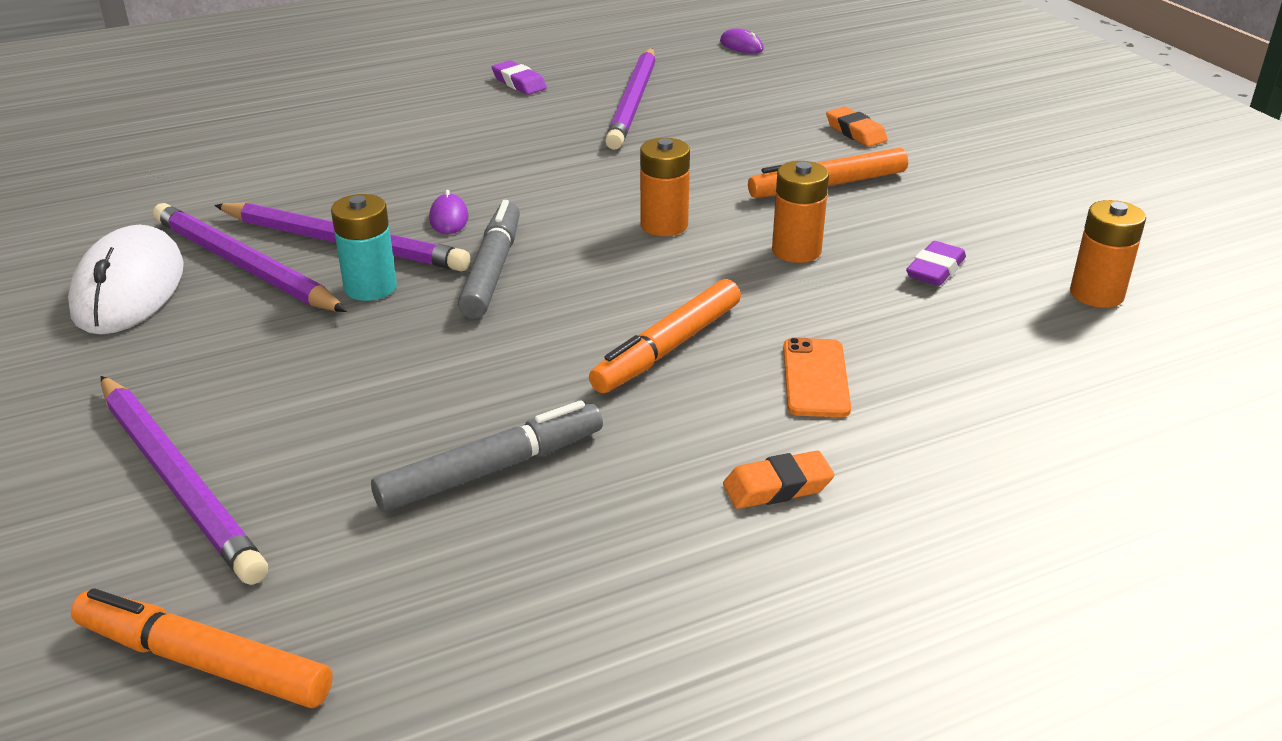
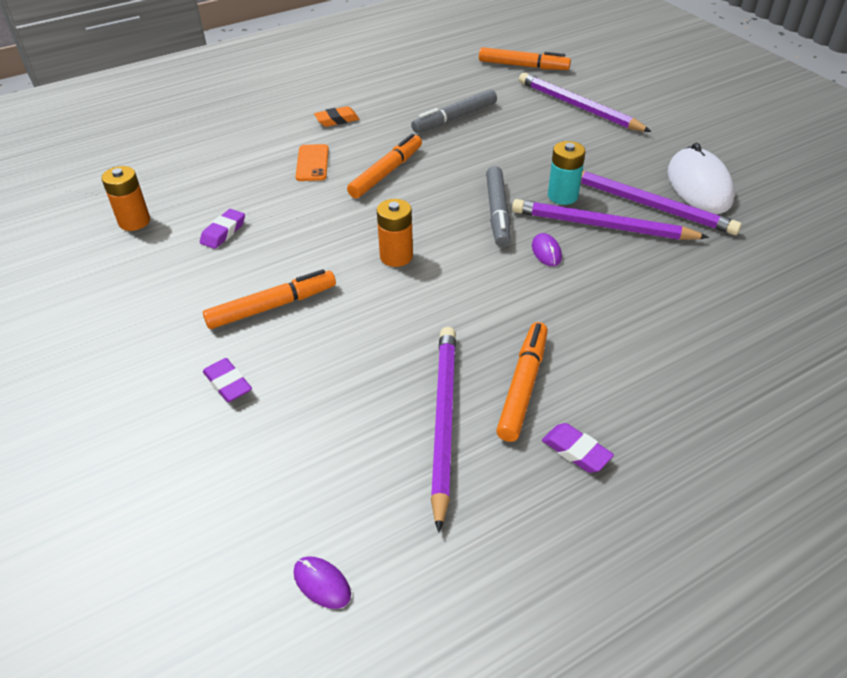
camera: 175 degrees right, 10 degrees up
(546, 116) = (523, 386): none -> orange marker
(796, 251) = (308, 241): orange battery -> none
(855, 132) = (228, 384): orange eraser -> purple eraser

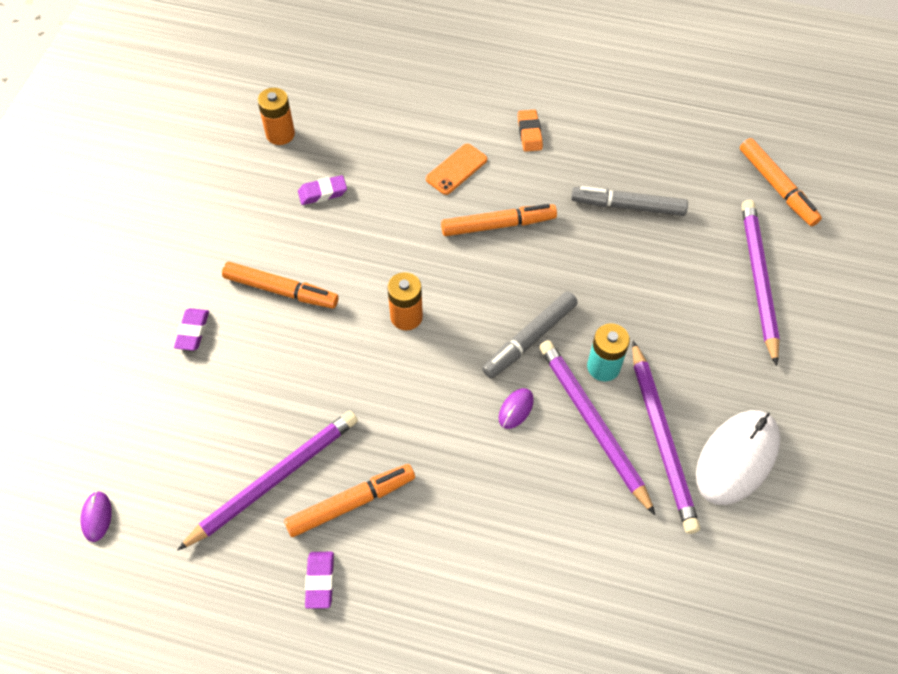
camera: 45 degrees right, 15 degrees up
(337, 120) = (529, 133): orange eraser -> orange eraser turned 60 degrees clockwise

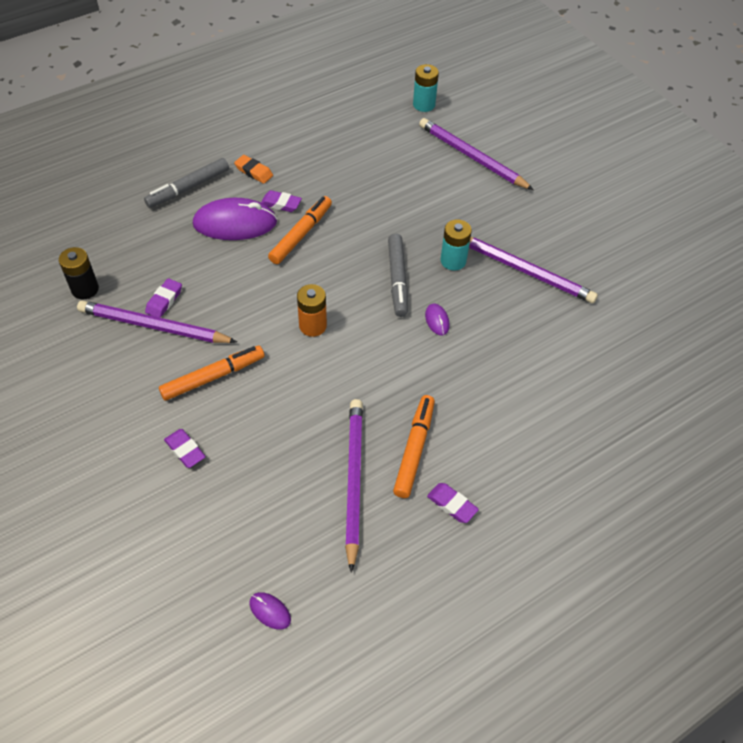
camera: 50 degrees left, 5 degrees down
(280, 134) = (85, 289): orange battery -> black battery
(456, 169) = (235, 223): orange phone -> purple mouse
(516, 182) = (281, 204): none -> purple eraser
(593, 424) = (485, 293): purple pencil -> purple pencil (154, 326)
(627, 206) = (360, 170): grey marker -> grey marker (188, 188)
(737, 458) = (569, 249): white mouse -> none
(777, 187) = (424, 105): orange marker -> turquoise battery

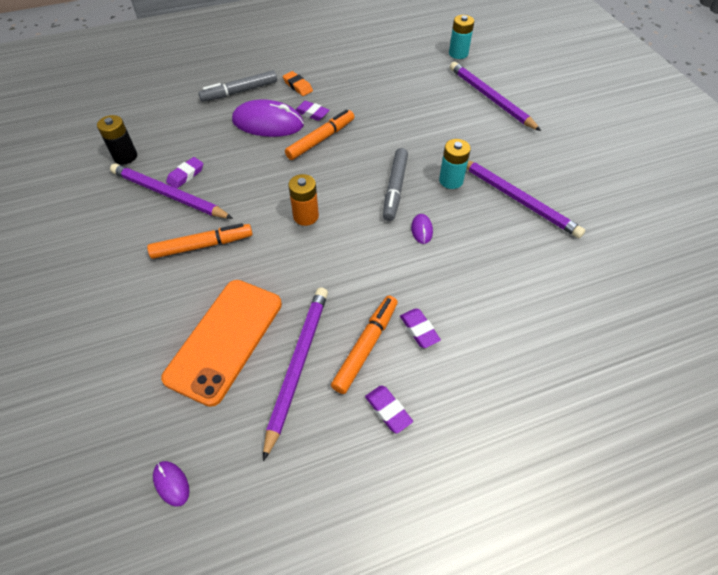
camera: 15 degrees right, 0 degrees up
(185, 450) = (153, 306): purple eraser -> purple eraser (419, 330)
(273, 469) = (225, 340): none -> orange phone

